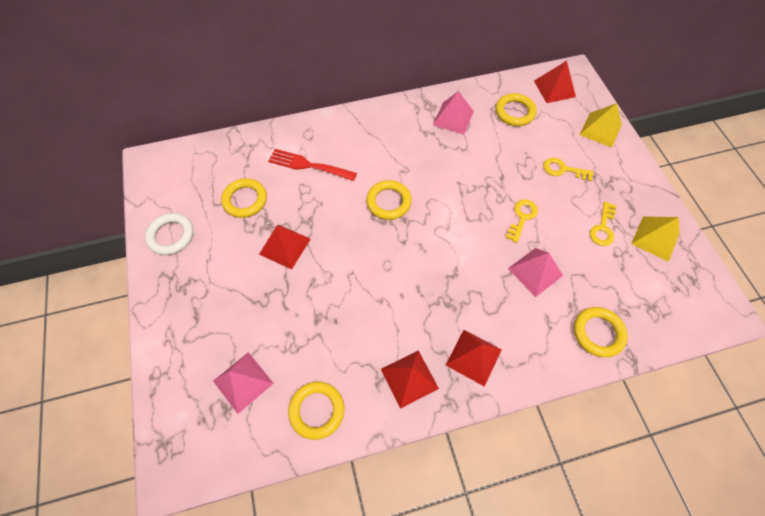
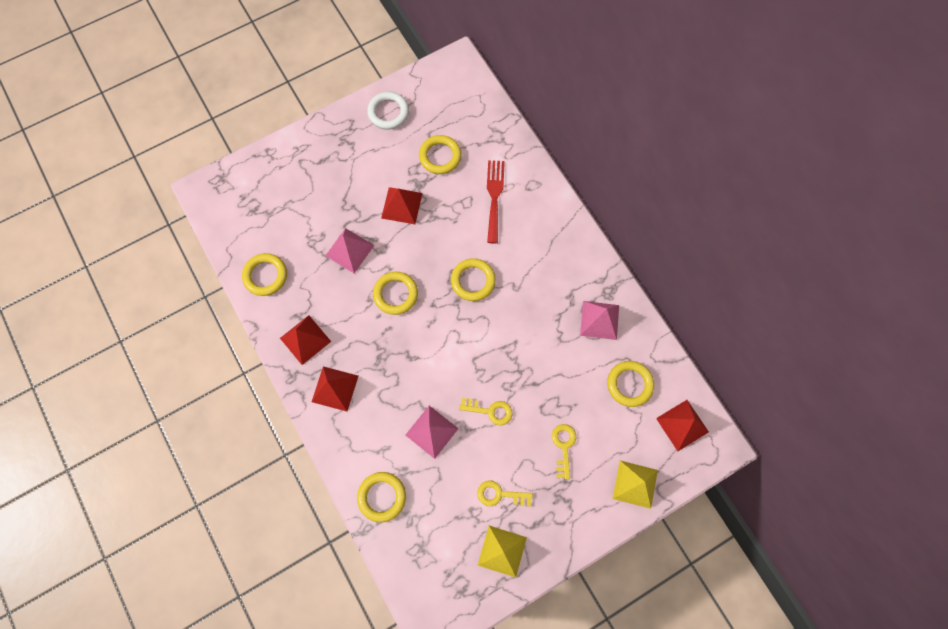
camera: 75 degrees right, 10 degrees up
(243, 382) = (276, 215): pink pyramid -> pink pyramid (349, 250)
(382, 273) = (395, 294): none -> yellow ring

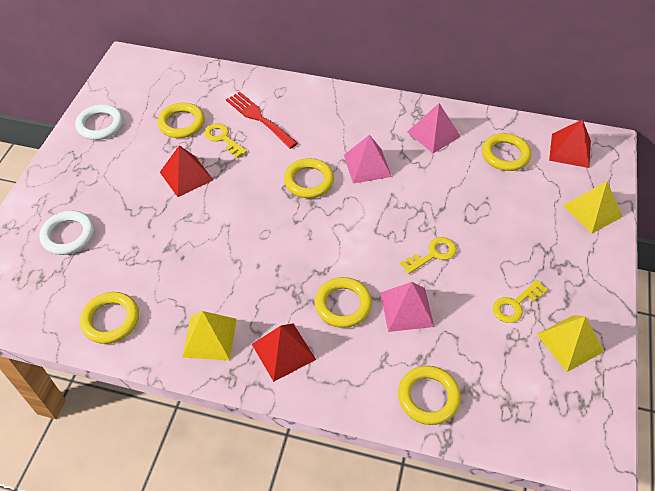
camera: 45 degrees left, 20 degrees down
(294, 190) = (68, 235): none -> white ring
(305, 339) = (210, 337): red pyramid -> yellow pyramid
(349, 250) = (174, 239): pink pyramid -> pink pyramid (367, 165)
(395, 294) = (254, 238): yellow ring -> yellow ring (343, 304)
(563, 446) = (515, 230): yellow key -> yellow key (223, 138)

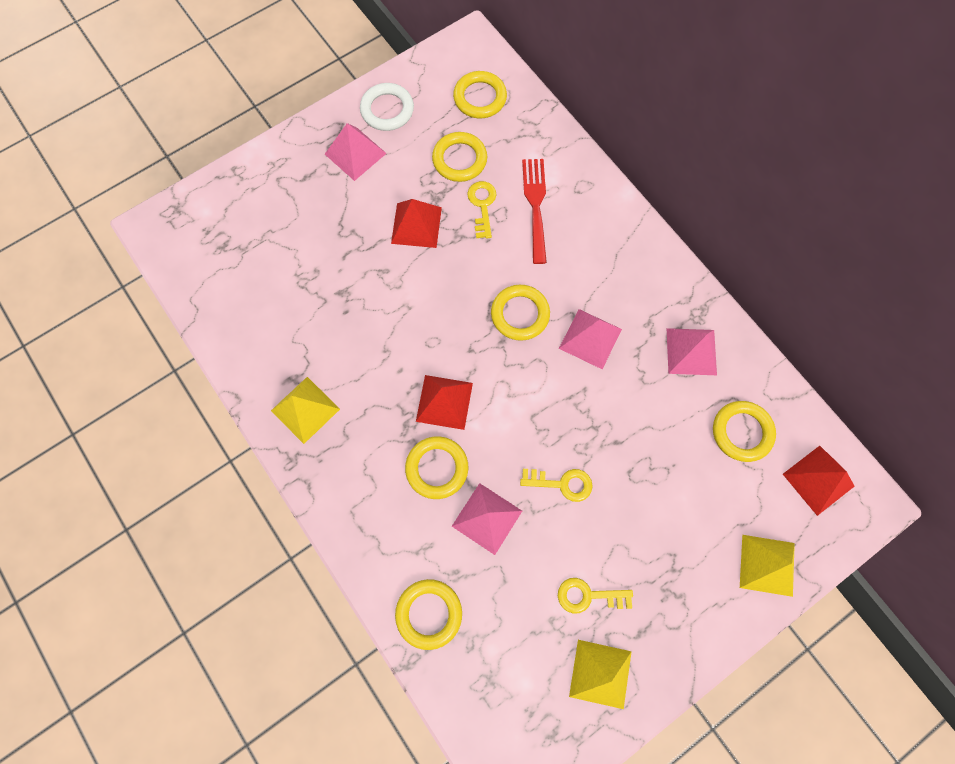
camera: 40 degrees right, 20 degrees up
(68, 235) = (274, 217): white ring -> none
(99, 162) = (355, 153): none -> pink pyramid
(111, 320) = (245, 330): yellow ring -> yellow ring (480, 98)
(283, 351) = (351, 472): red pyramid -> red pyramid (444, 402)

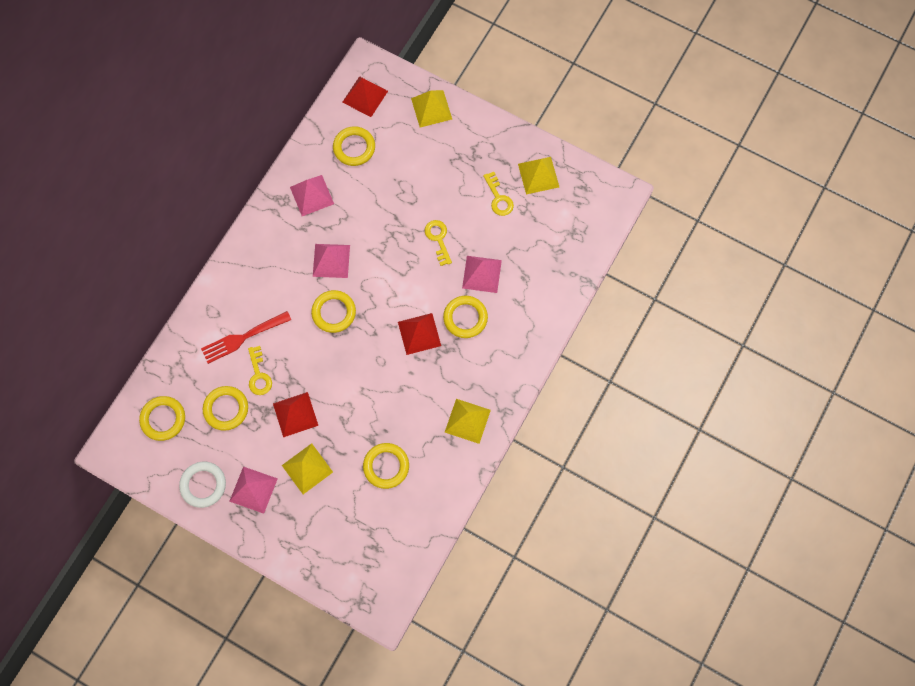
camera: 115 degrees left, 0 degrees up
(348, 213) = (307, 468): none -> yellow pyramid
(429, 614) = (554, 282): yellow ring -> yellow ring (386, 466)
(482, 205) = (259, 375): yellow key -> yellow key turned 75 degrees counterclockwise

